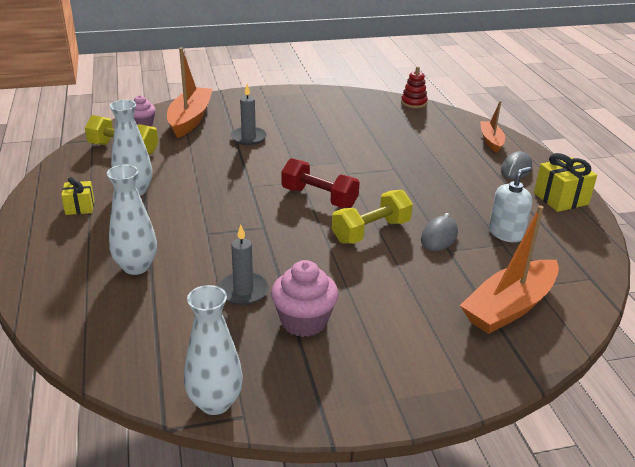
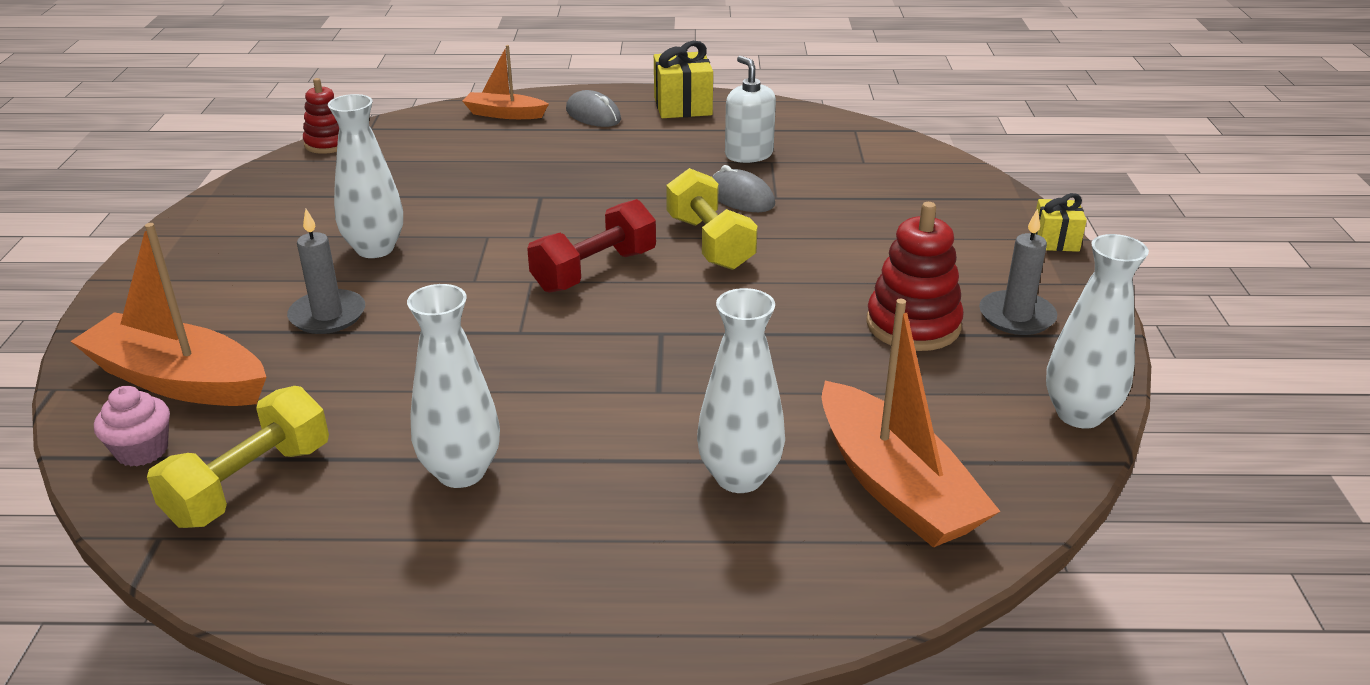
camera: 75 degrees left, 0 degrees up
(80, 207) = (487, 554): yellow gift -> yellow gift (1055, 240)
(243, 291) = (833, 368): grey candle -> grey candle (1016, 316)
(304, 321) = (913, 325): pink cupcake -> red stacking toy
(312, 136) = (375, 249): none -> white vase
(509, 307) = (901, 184): orange boat -> orange boat (895, 486)

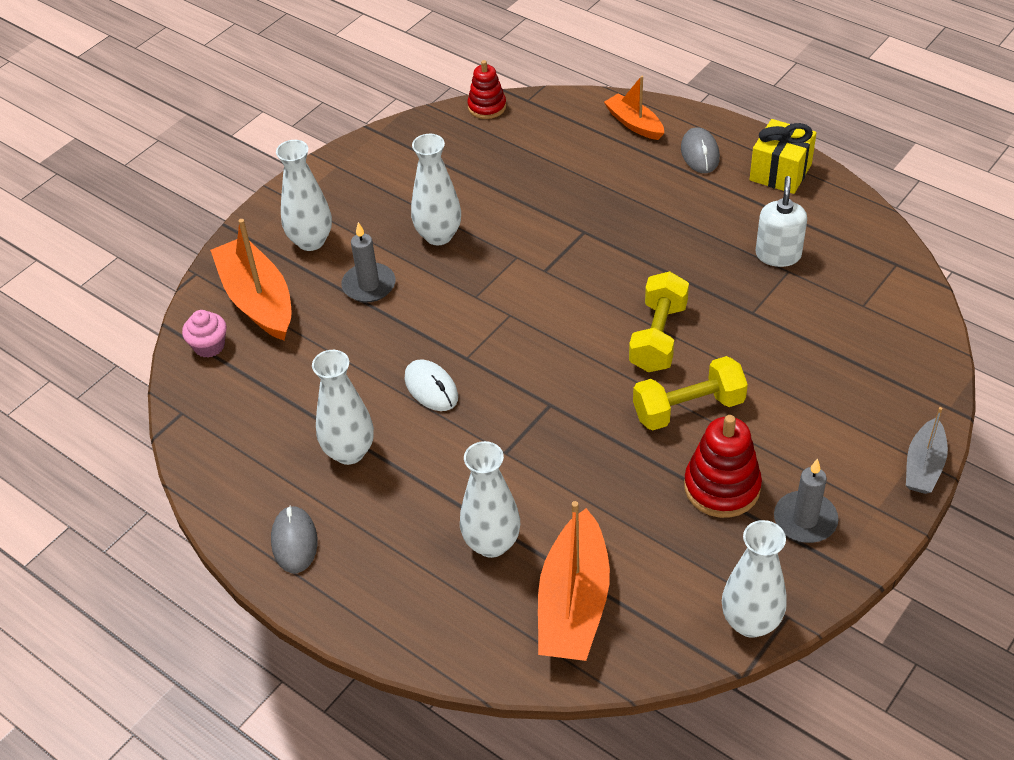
camera: 40 degrees right, 15 degrees up
(207, 304) = (311, 241): none -> white vase
(250, 484) = (243, 400): yellow dumbbell -> yellow dumbbell (688, 408)
(505, 372) = (431, 388): none -> white mouse
(594, 271) = (557, 326): red dumbbell -> none
(741, 197) = (725, 300): grey mouse -> grey mouse (294, 541)
(1055, 240) = (924, 466): yellow gift -> grey boat

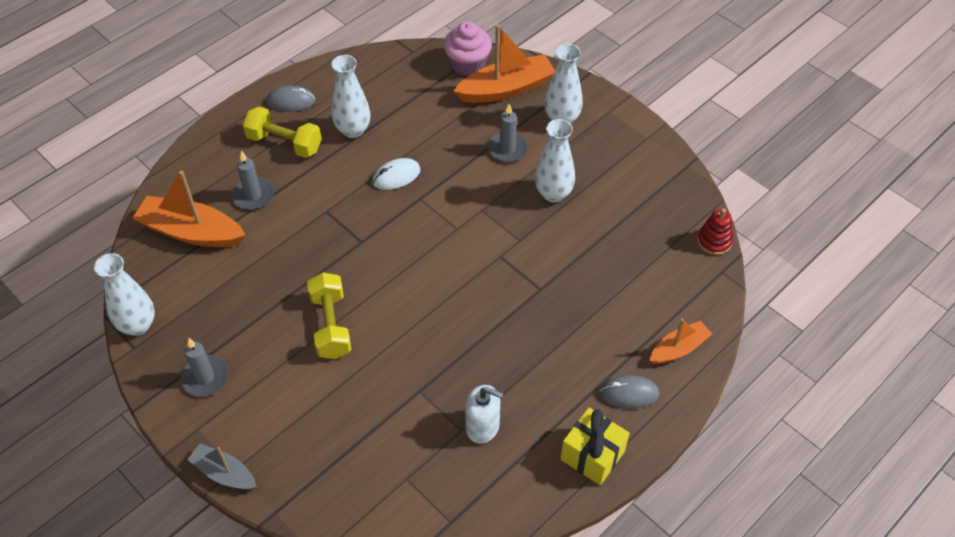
camera: 95 degrees right, 5 degrees up
(209, 346) = (467, 64): pink cupcake -> pink cupcake, size x1.58
(492, 543) = (253, 195): white vase -> grey candle
(658, 337) = (408, 319): yellow dumbbell -> yellow dumbbell (284, 143)
(722, 487) = (252, 332): red stacking toy -> none

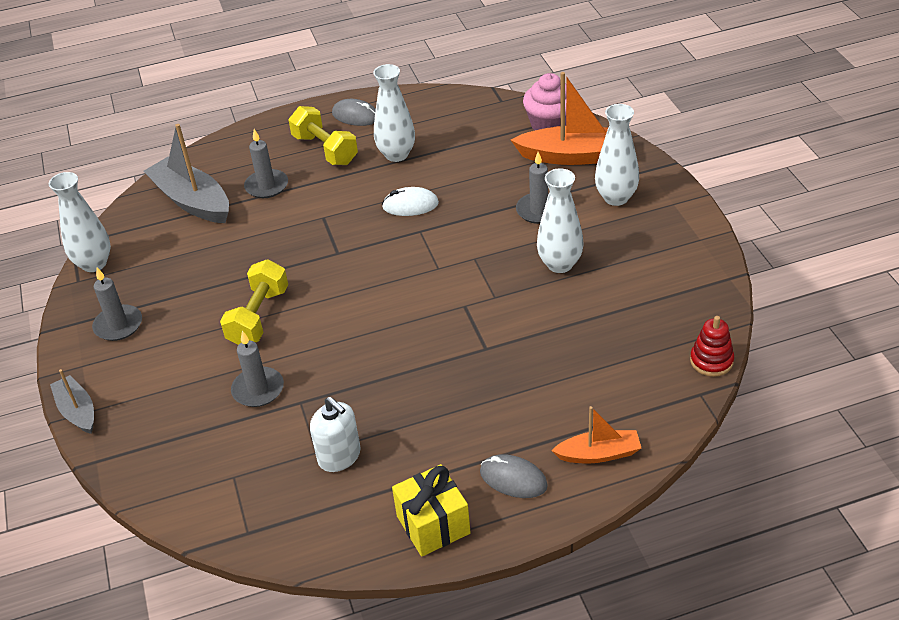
camera: 30 degrees right, 10 degrees down
(191, 232) = (192, 201): orange boat -> grey boat
(375, 393) = (258, 389): none -> grey candle

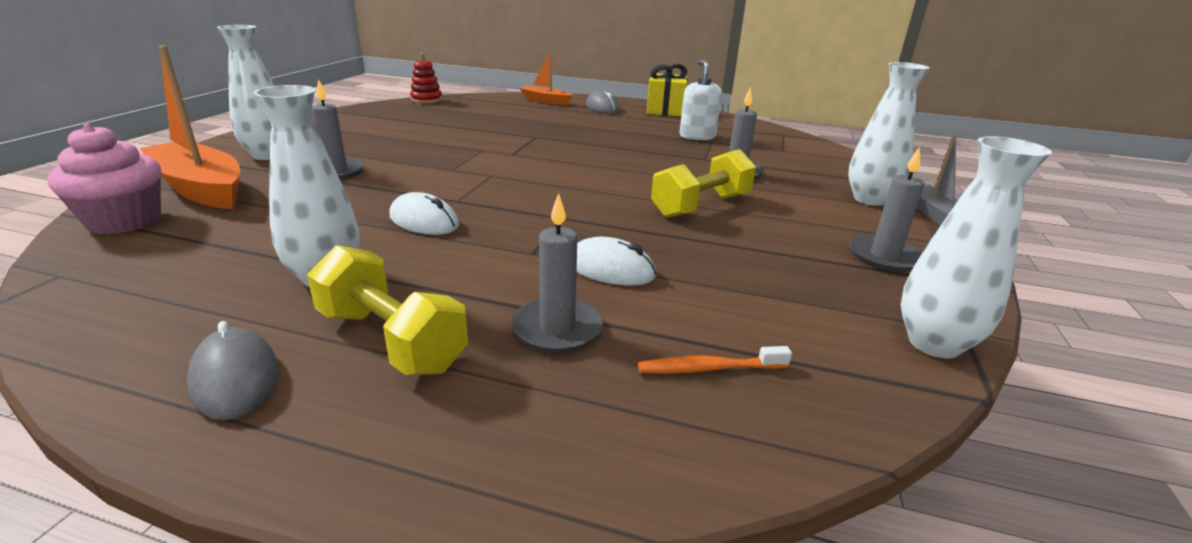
camera: 150 degrees left, 15 degrees down
(192, 201) = (709, 368): grey boat -> orange toothbrush
(272, 228) = (610, 269): none -> white mouse
(325, 150) = (391, 340): yellow dumbbell -> yellow dumbbell turned 45 degrees counterclockwise
(560, 264) = (403, 145): white vase -> white vase (869, 200)

